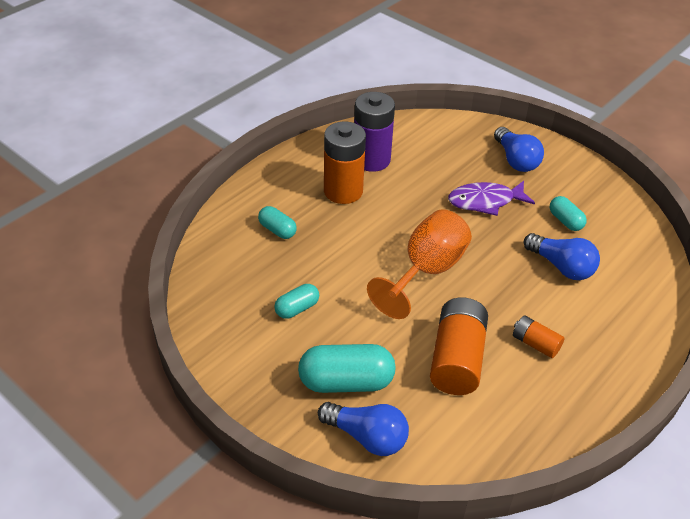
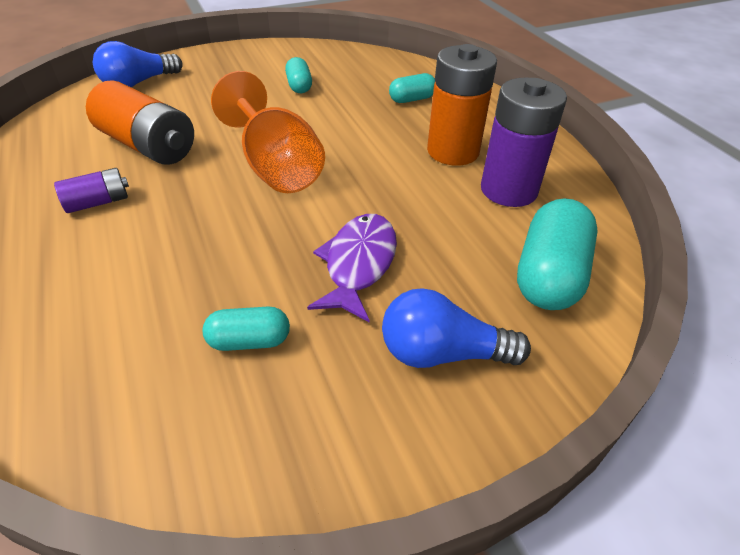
camera: 115 degrees right, 0 degrees up
(346, 382) = (197, 88): turquoise capsule -> turquoise capsule (549, 275)
(535, 344) = (98, 202): orange battery -> purple battery
(561, 267) = (171, 284): blue light bulb -> none

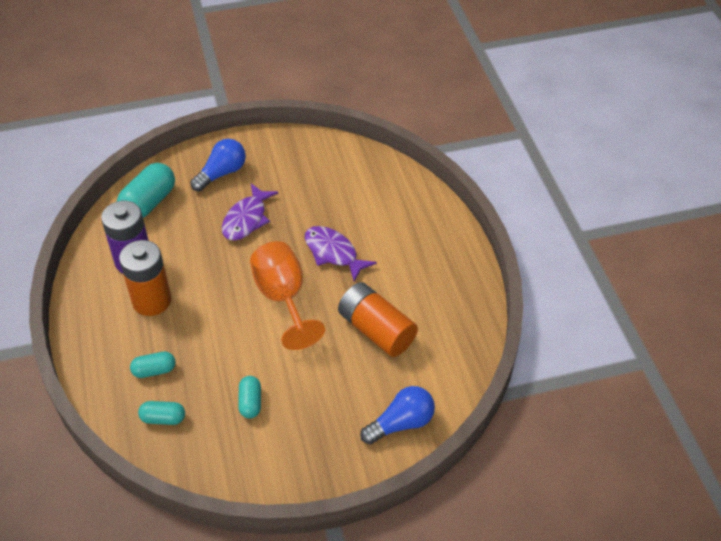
camera: 170 degrees left, 5 degrees up
(98, 202) = (398, 277): purple battery -> none
(199, 226) = (333, 253): none -> purple fish
(249, 341) = (307, 187): turquoise capsule -> turquoise capsule (163, 418)
(442, 353) = (222, 173): blue light bulb -> blue light bulb turned 60 degrees counterclockwise

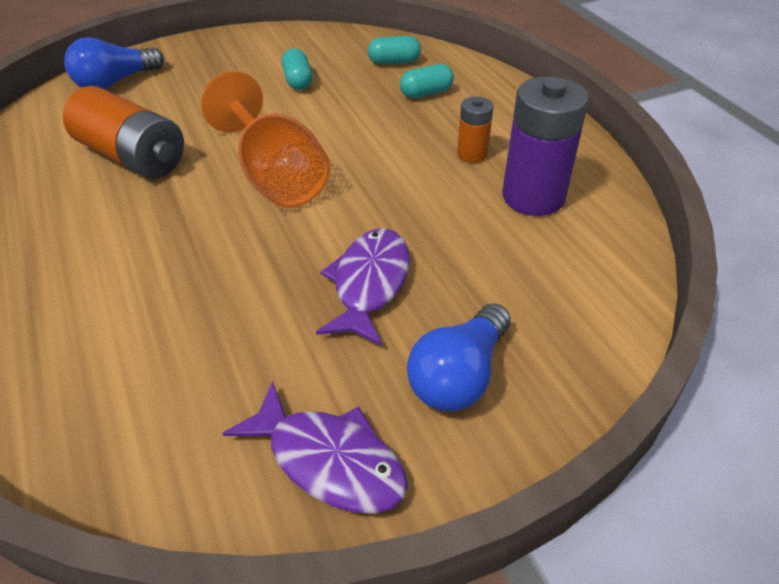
camera: 170 degrees right, 5 degrees down
(149, 203) = (574, 291): turquoise capsule -> none
(152, 301) = (472, 154): orange battery -> orange battery, size x0.52
(333, 253) = (195, 247): purple fish -> purple fish (329, 461)

